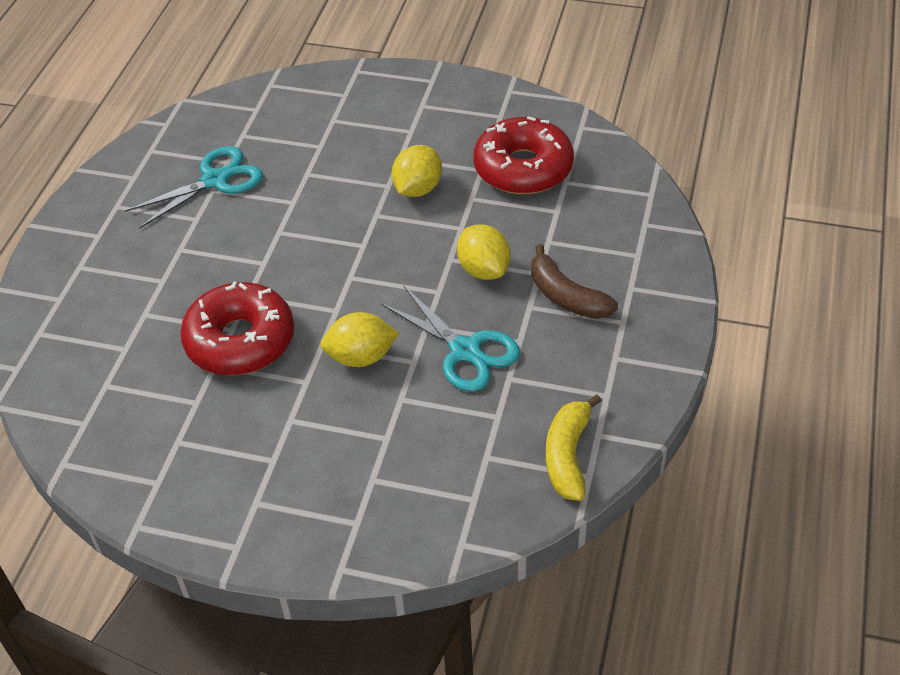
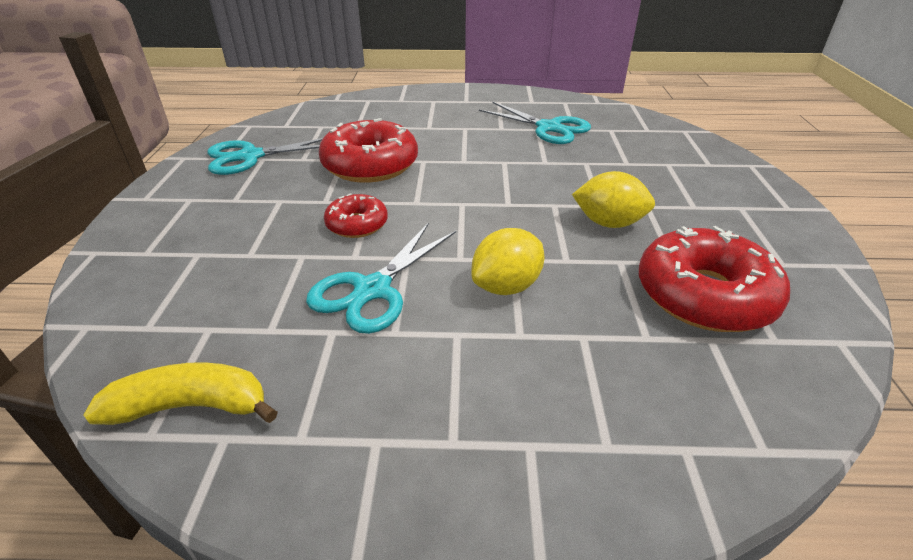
camera: 75 degrees right, 10 degrees down
(167, 454) = (250, 157): none -> turquoise scissors
(361, 357) = (357, 224): yellow lemon -> red donut
(566, 296) = (485, 368): brown banana -> none

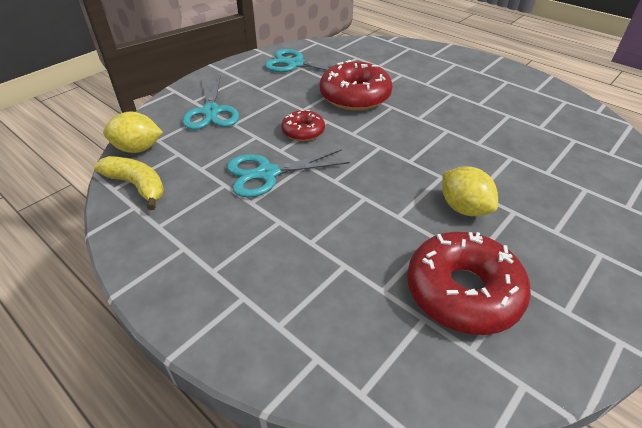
camera: 40 degrees right, 5 degrees up
(506, 286) = (339, 211): yellow lemon -> yellow lemon (138, 149)
(548, 128) = (519, 118): turquoise scissors -> turquoise scissors (211, 112)

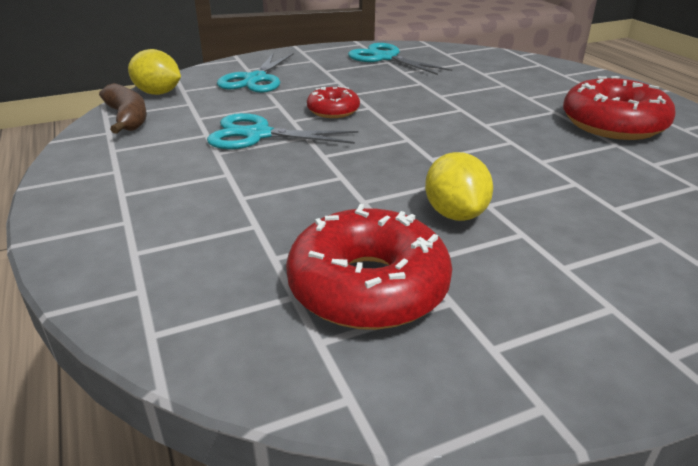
camera: 25 degrees right, 10 degrees down
(137, 186) = (128, 118): yellow banana -> brown banana
(355, 96) = (425, 93): red donut -> red donut (613, 124)

